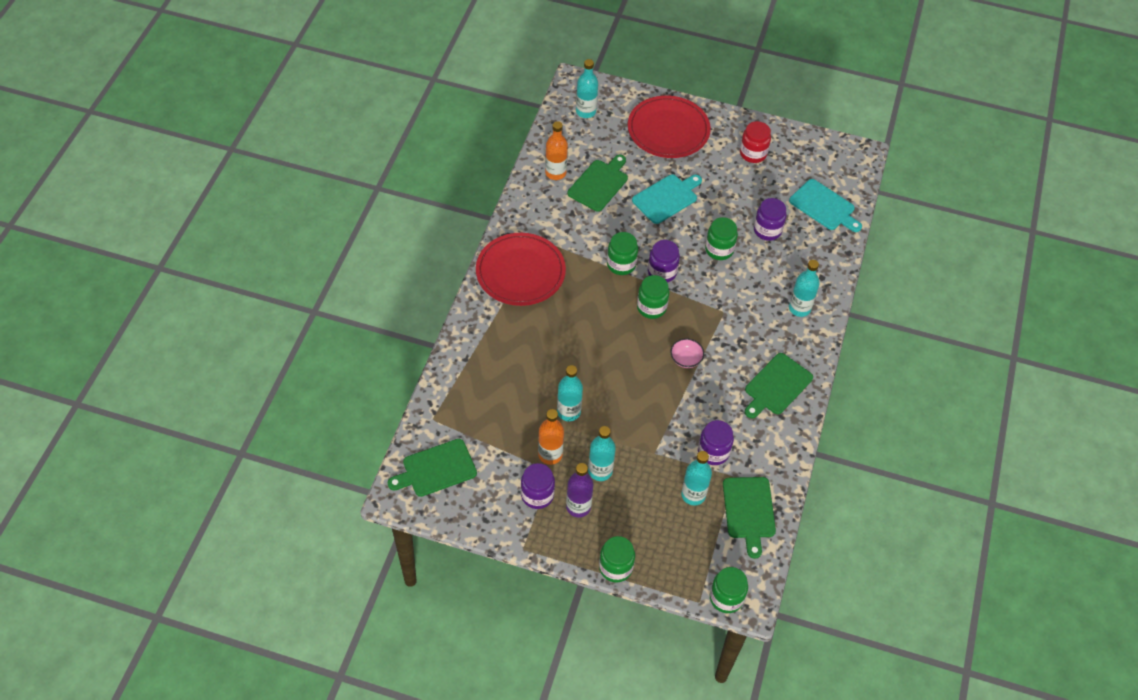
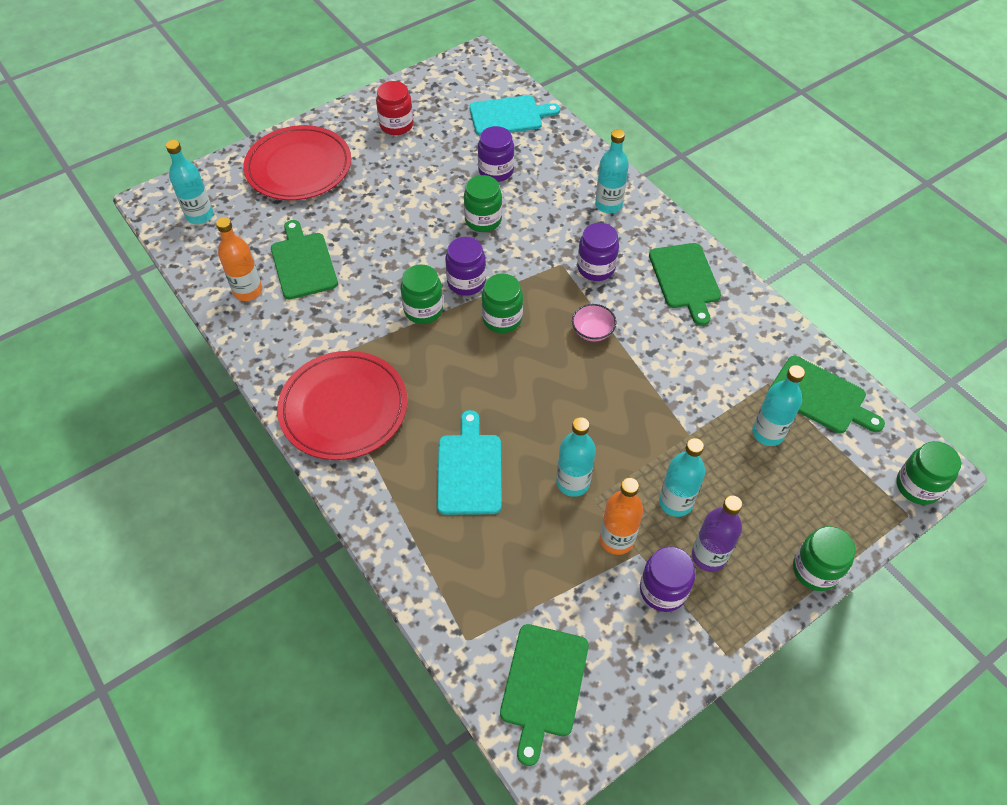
camera: 50 degrees left, 0 degrees up
(667, 198) = (379, 220): turquoise cutting board -> turquoise cutting board (469, 470)
(713, 452) = (726, 381): purple jar -> purple jar (596, 268)

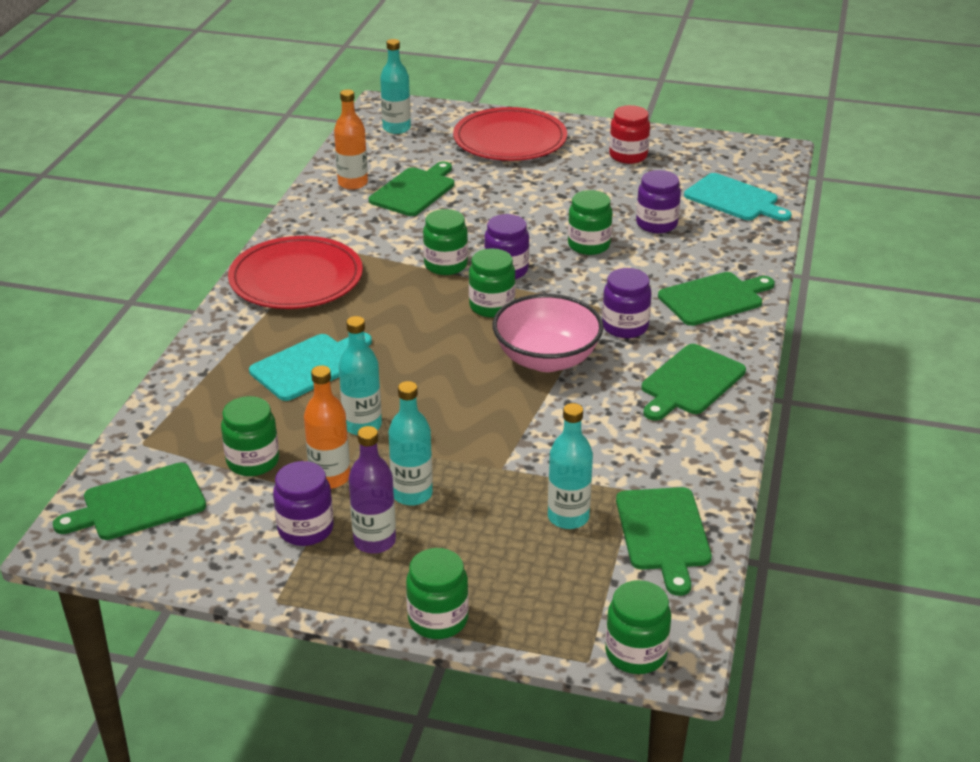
camera: 50 degrees right, 20 degrees down
(556, 577) = (253, 461): none -> green jar
(592, 331) = (546, 359): pink bowl -> pink bowl, size x2.08
(608, 205) = (714, 298): turquoise bottle -> green cutting board

